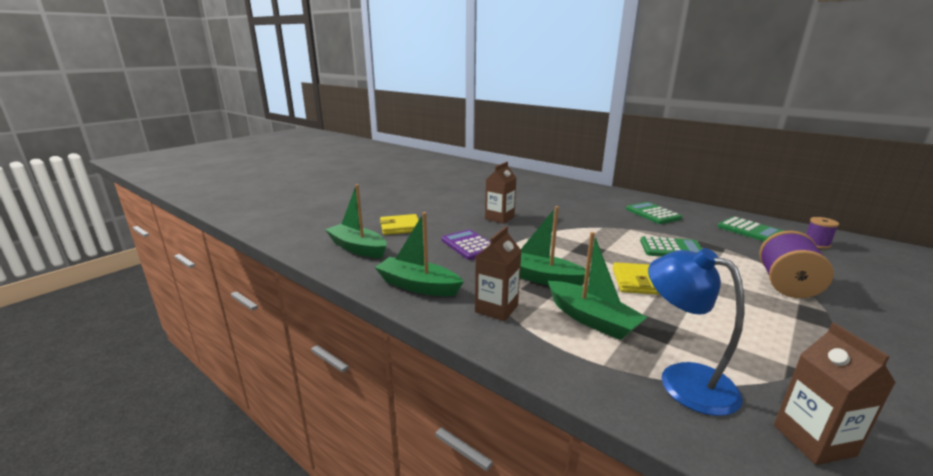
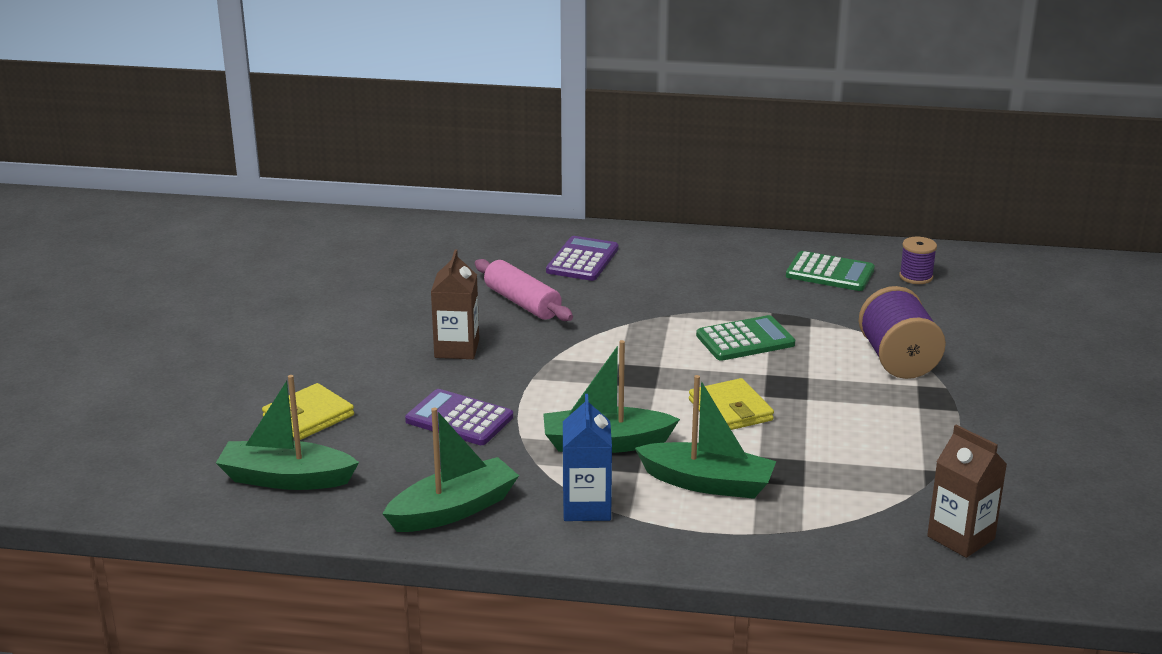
camera: 30 degrees left, 5 degrees up
(418, 286) = (453, 510): green boat -> green boat turned 150 degrees clockwise
(496, 308) = (586, 507): brown carton -> blue carton
(550, 208) = (522, 303): none -> pink rolling pin
(597, 199) = (582, 260): none -> purple calculator
(652, 214) = (685, 273): green calculator -> none
(683, 379) = (836, 521): blue lamp -> none

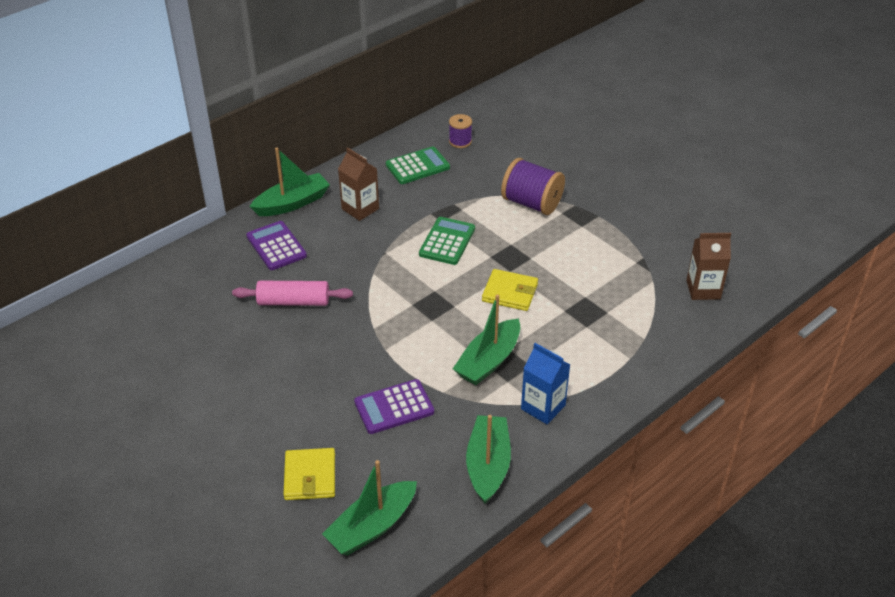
camera: 50 degrees left, 15 degrees up
(457, 349) = (312, 362): brown carton -> brown carton (360, 209)
(707, 483) = (568, 346): green boat -> green boat (292, 203)

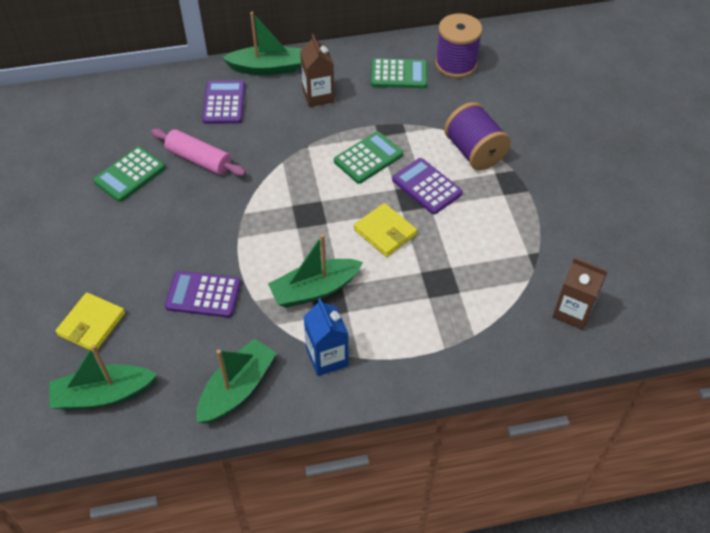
camera: 30 degrees right, 10 degrees up
(236, 340) = (129, 174): none -> green calculator
(460, 141) = (456, 64): purple spool -> purple spool, size x1.80
(515, 244) = (427, 186): none -> purple calculator

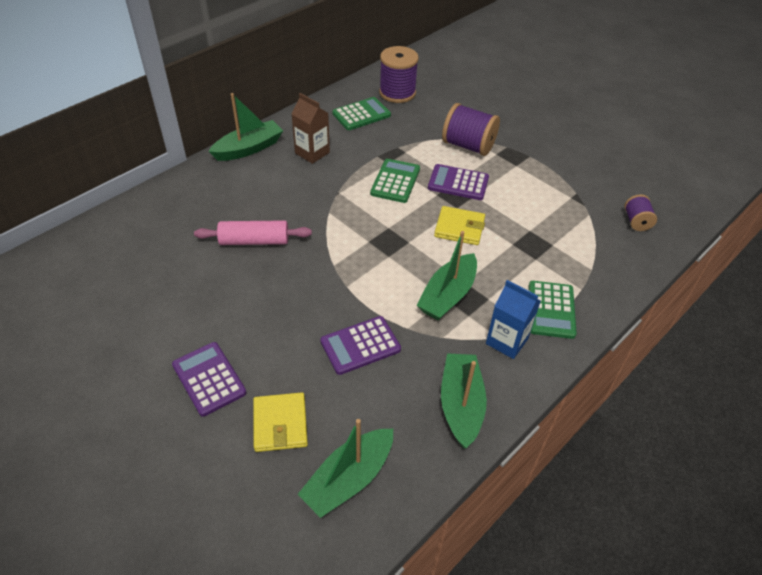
camera: 35 degrees left, 5 degrees down
(129, 174) = (199, 280): green calculator -> green calculator (551, 310)
(224, 103) = (235, 188): purple calculator -> purple calculator (209, 379)
(572, 312) = (636, 221): brown carton -> purple spool

